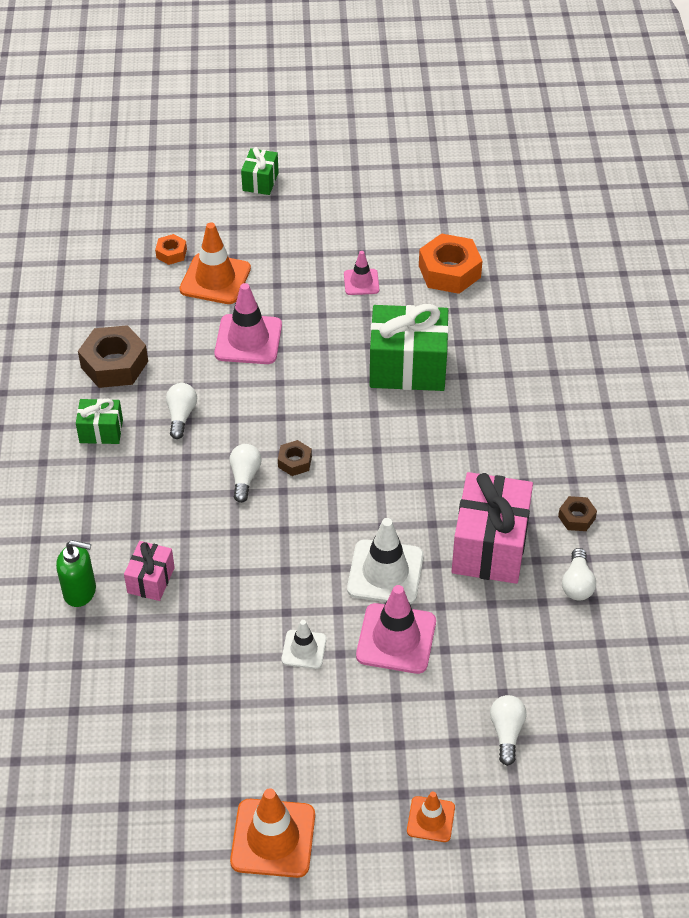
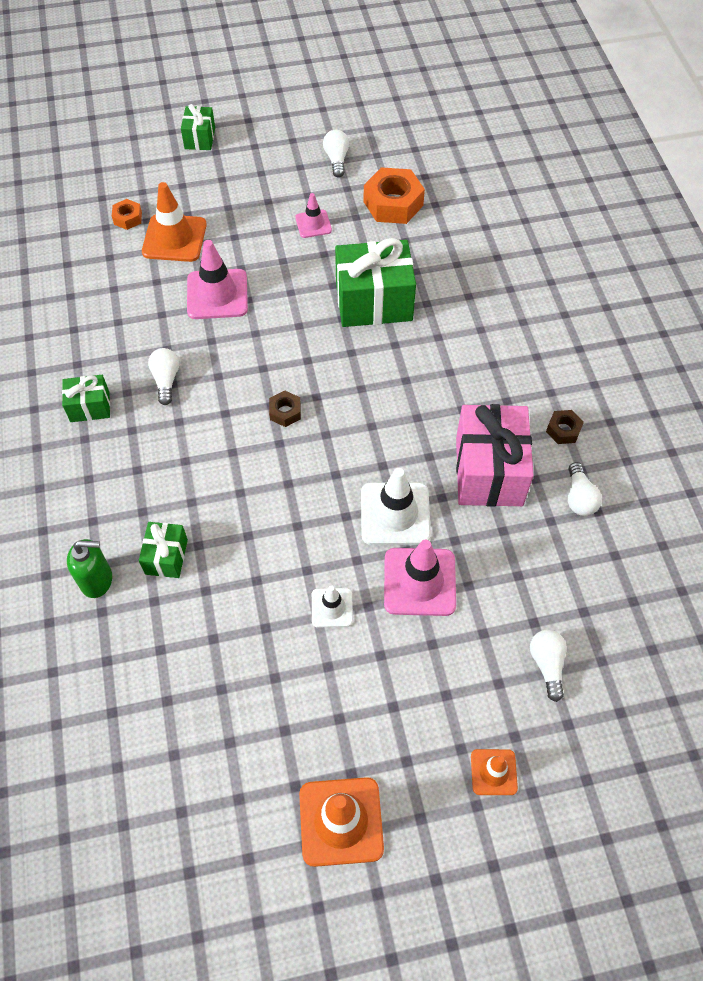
camera: 10 degrees left, 10 degrees up
(114, 364) = (91, 336): brown nut -> none
(151, 580) = (166, 557): pink gift -> green gift
(244, 477) = (239, 435): white light bulb -> white light bulb (336, 159)

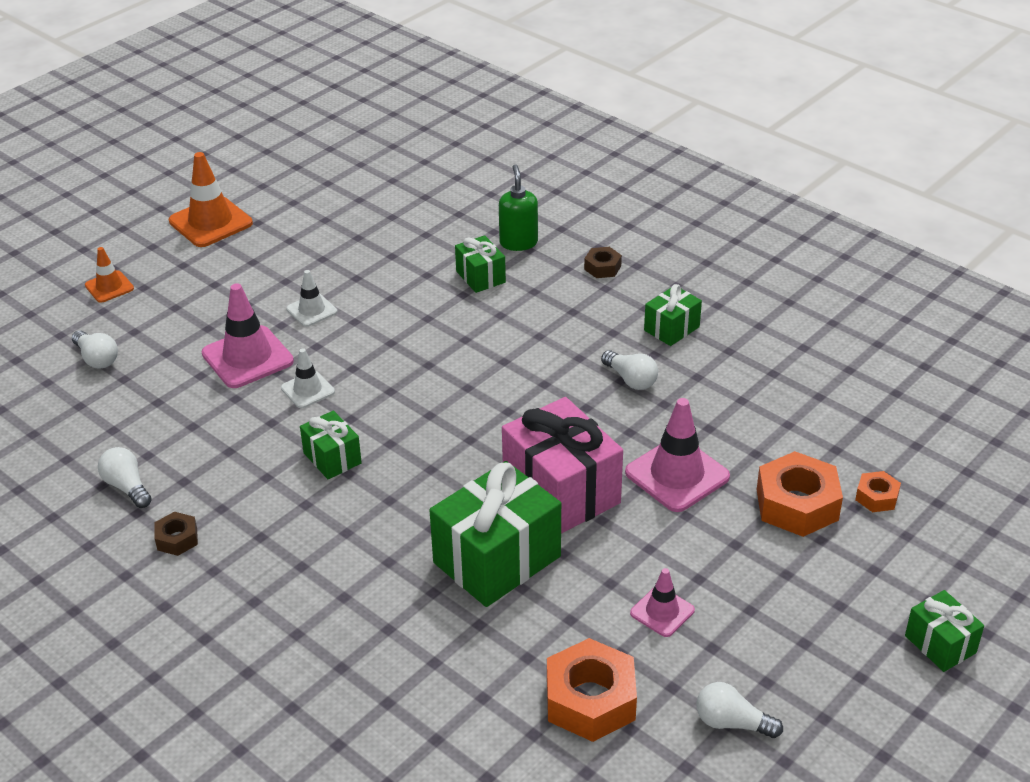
camera: 145 degrees right, 20 degrees down
(97, 580) = (518, 242): green soap dispenser -> green soap dispenser turned 120 degrees clockwise
(174, 238) = (797, 504): orange traffic cone -> orange nut
(285, 412) = (487, 412): brown nut -> brown nut (602, 267)
(336, 159) = (732, 723): white light bulb -> white light bulb turned 150 degrees clockwise
(395, 514) = (307, 390): white traffic cone -> white traffic cone, size x0.57
(419, 436) = (332, 458): none -> green gift
(489, 471) = (237, 464): pink gift -> pink gift (561, 491)

